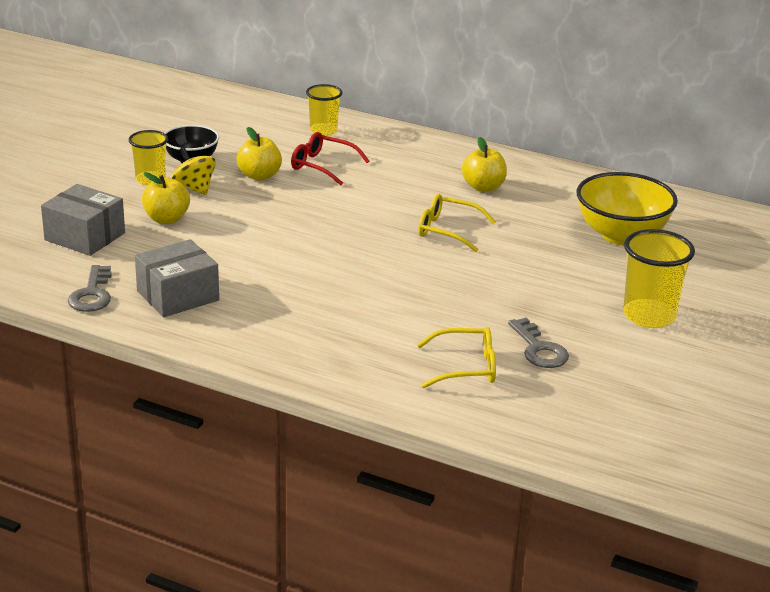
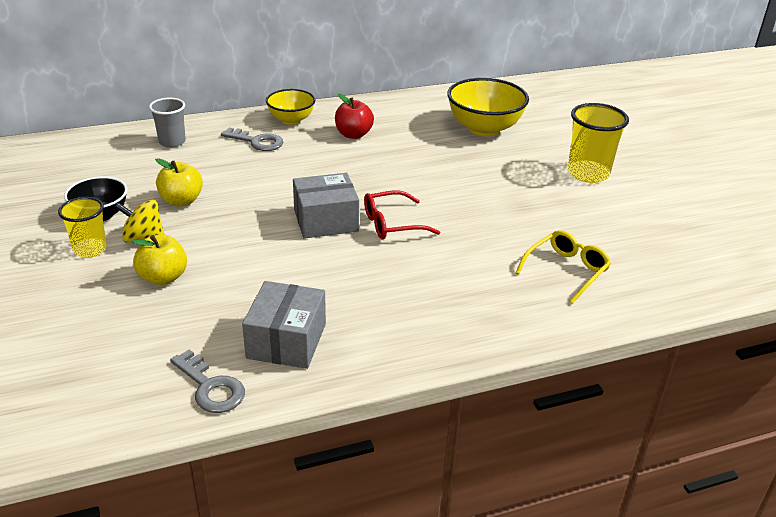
camera: 45 degrees left, 5 degrees up
(85, 236) = (113, 335): grey box -> grey box (326, 221)
(323, 130) = (172, 142): yellow cup -> grey cup
(323, 166) = (218, 170): red glasses -> red glasses (392, 224)
(448, 230) = (385, 176): yellow glasses -> none
(450, 153) = (291, 120): none -> yellow bowl
(483, 187) = (353, 134): yellow apple -> red apple
(539, 349) = (578, 231): grey key -> grey key (257, 142)

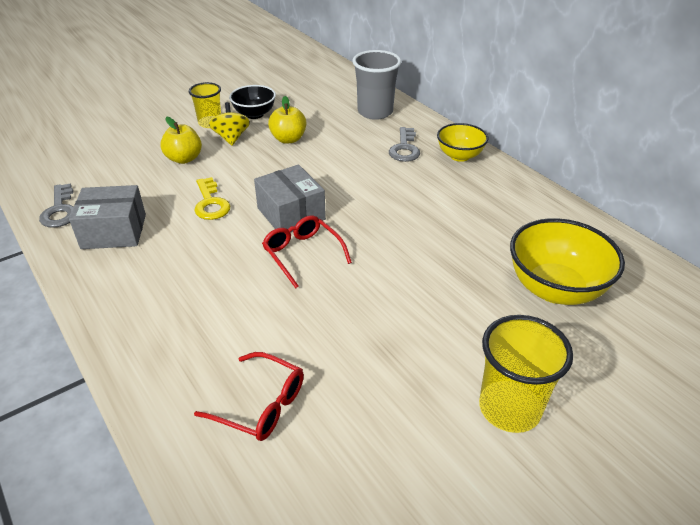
camera: 75 degrees right, 5 degrees up
(172, 142) = (375, 112): grey cup -> grey cup, size x1.54
(210, 387) = (60, 210): grey key -> grey key turned 45 degrees counterclockwise
(274, 267) = (211, 203): none -> yellow key
(353, 134) = (460, 197): red apple -> none
(566, 271) = (260, 404): yellow glasses -> red glasses

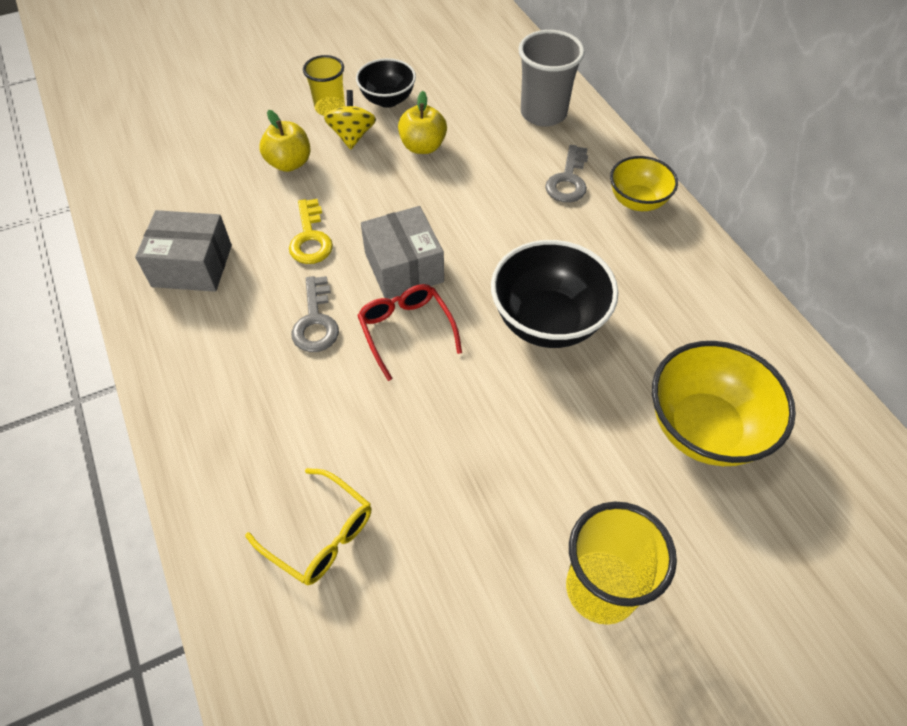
camera: 10 degrees right, 15 degrees up
(60, 210) = (135, 225): grey key -> grey key (316, 321)
(260, 404) = (319, 534): red glasses -> yellow glasses
(414, 235) = (548, 321): none -> black bowl

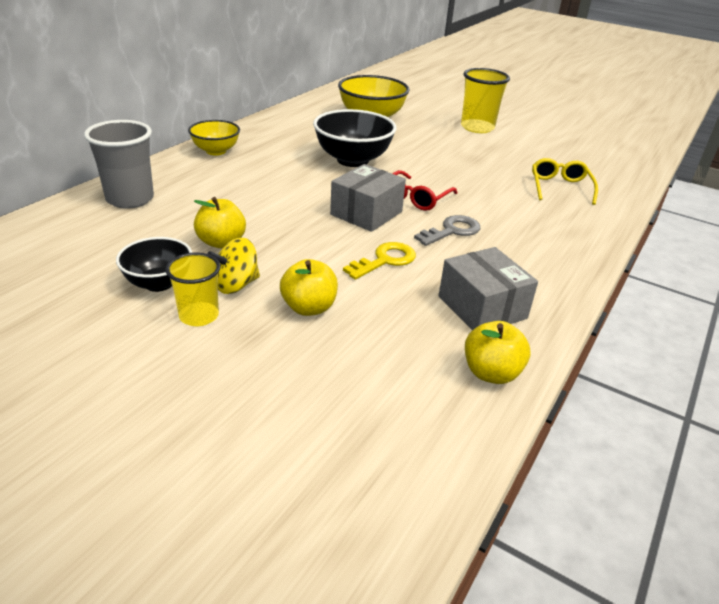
camera: 125 degrees left, 20 degrees down
(130, 224) = (491, 373): none -> yellow apple
(568, 180) = (213, 175): grey key -> none

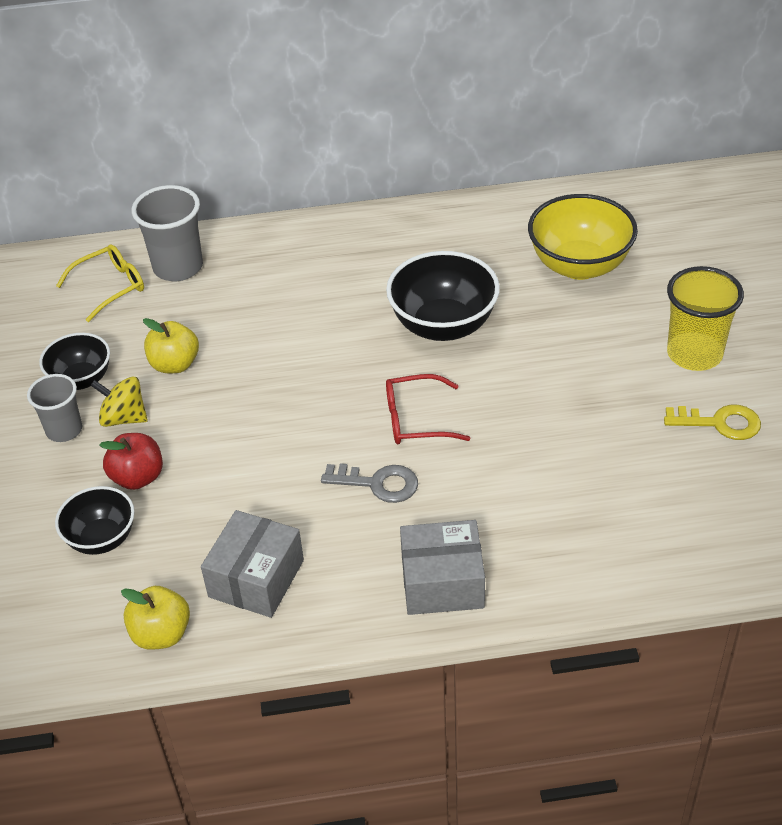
camera: 55 degrees right, 10 degrees up
(199, 316) = (64, 430): yellow cup -> grey cup
(216, 151) = (330, 237): yellow bowl -> none
(309, 308) = (138, 477): yellow apple -> red apple
(349, 354) = (102, 538): none -> black bowl
(366, 213) = (337, 408): grey box -> grey box (442, 582)
(385, 260) = (263, 473): yellow key -> yellow key (719, 423)
(560, 187) = (609, 510): yellow glasses -> yellow glasses (110, 287)

